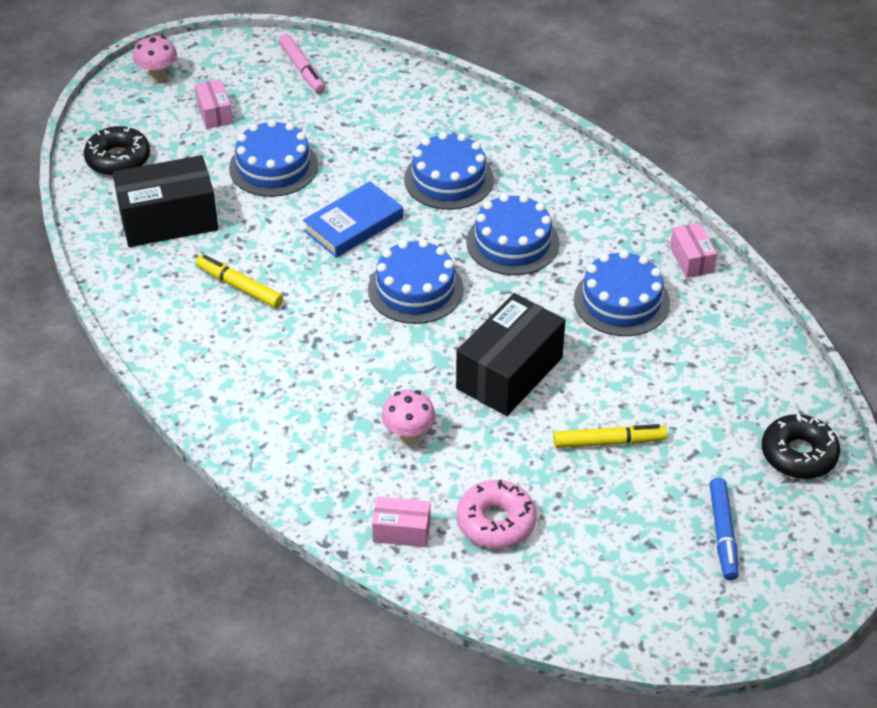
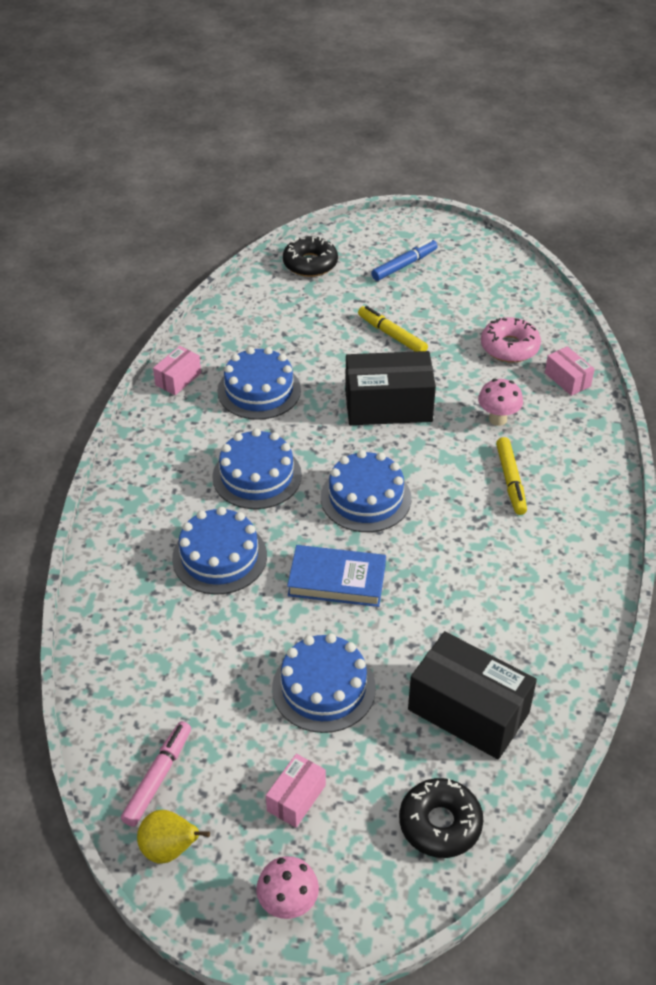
camera: 130 degrees left, 0 degrees up
(239, 287) = (482, 601): yellow marker -> yellow marker (510, 480)
(249, 52) = (169, 849): none -> yellow pear

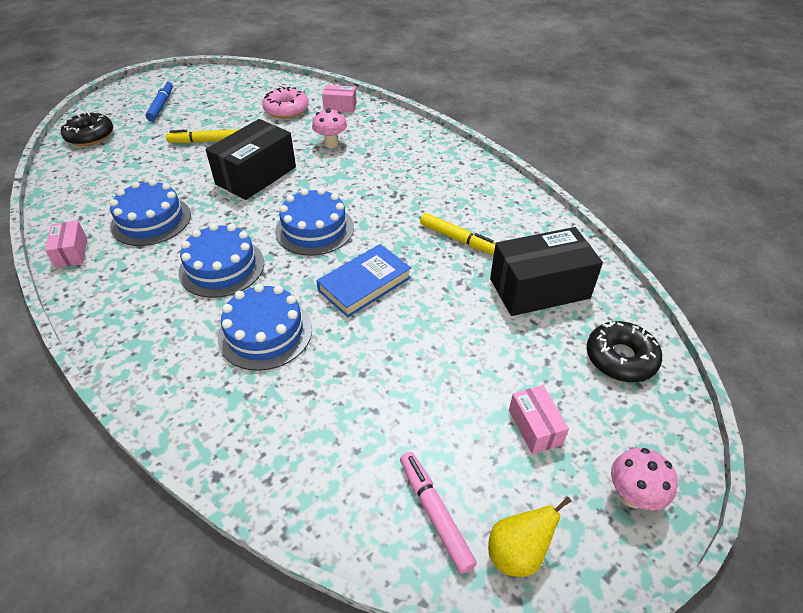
camera: 50 degrees left, 0 degrees up
(323, 688) = (449, 348): blue cake -> none
(510, 480) = (382, 166): yellow marker -> yellow marker (458, 239)

